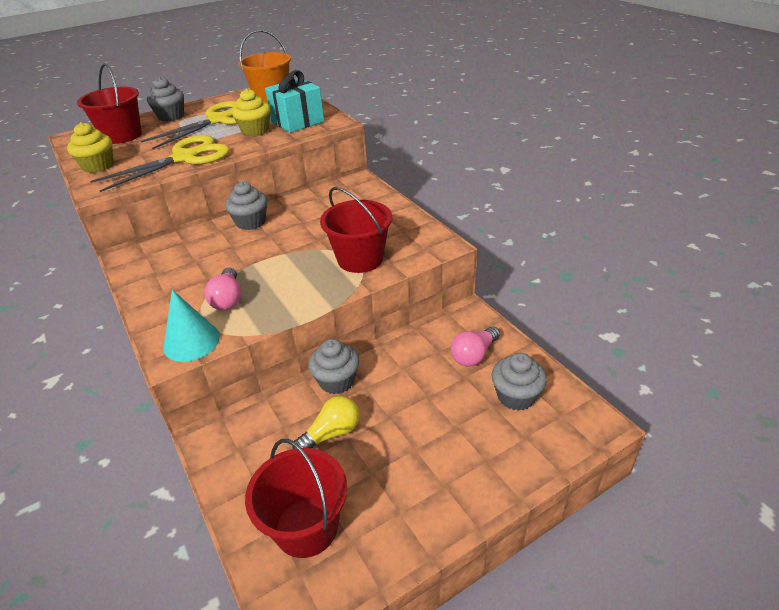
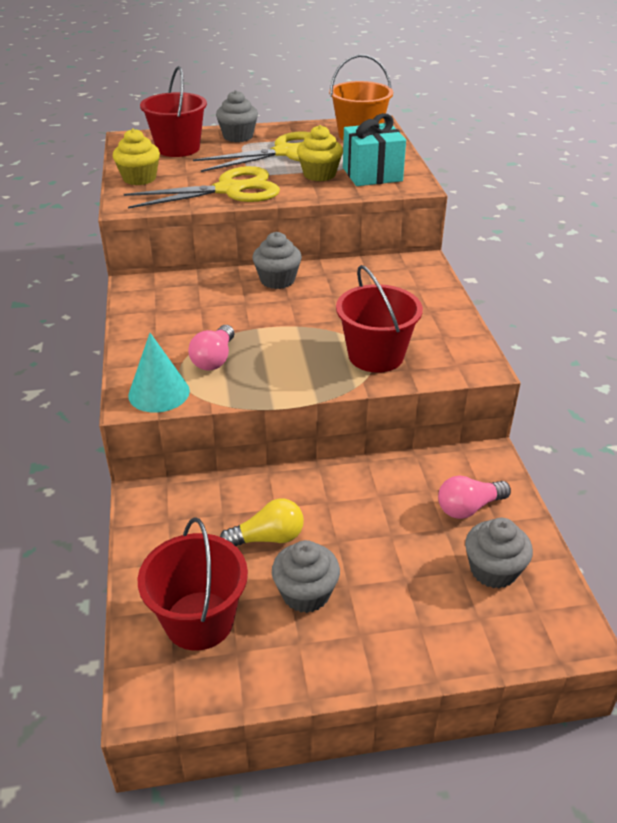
camera: 20 degrees right, 0 degrees up
(337, 381) = (300, 485): grey cupcake -> grey cupcake (305, 593)

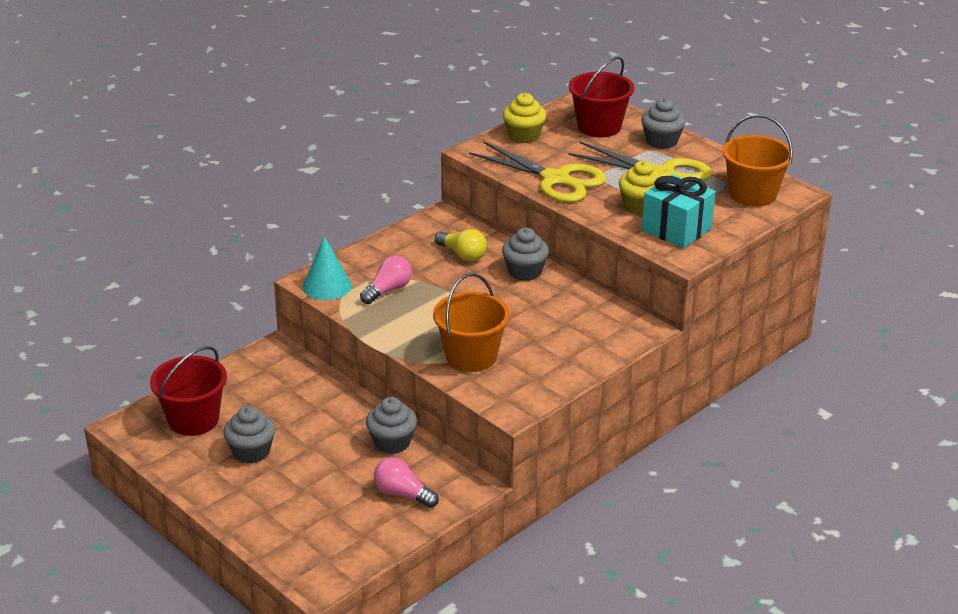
camera: 55 degrees right, 5 degrees down
(214, 359) = (388, 290): pink light bulb -> pink light bulb turned 150 degrees clockwise
(268, 538) = (286, 416): yellow light bulb -> yellow light bulb (462, 255)
(376, 356) = (471, 356): red bucket -> orange bucket
(493, 570) = (347, 526): grey cupcake -> grey cupcake (392, 442)

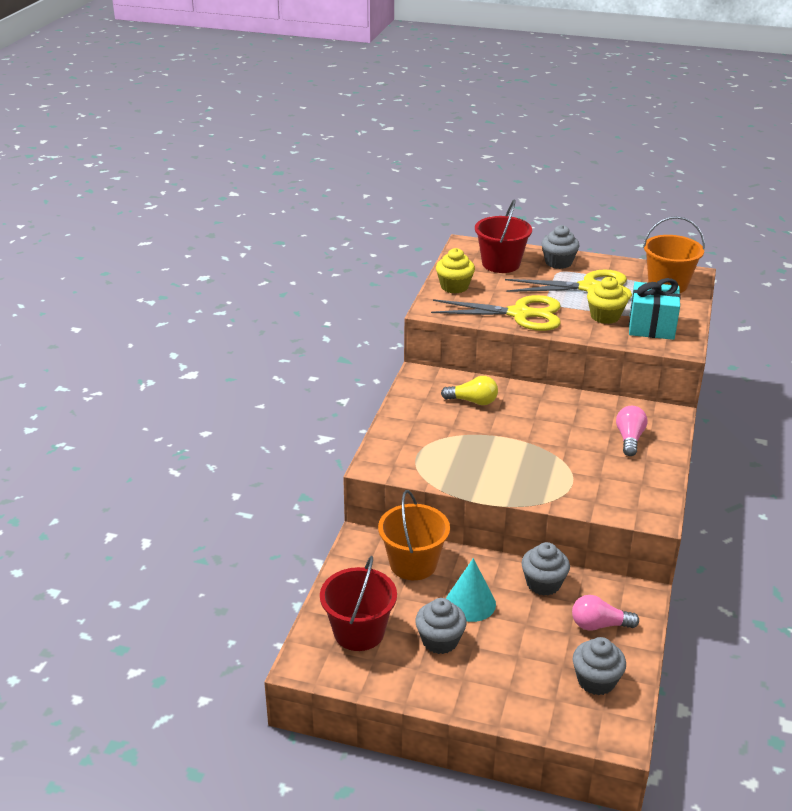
camera: 30 degrees left, 0 degrees up
(327, 286) = (395, 465): turquoise cone -> turquoise cone (470, 603)
(388, 290) = (448, 451): pink light bulb -> pink light bulb (629, 439)
(471, 356) = (575, 483): orange bucket -> orange bucket (413, 564)
(525, 272) = (534, 399): grey cupcake -> grey cupcake (596, 681)

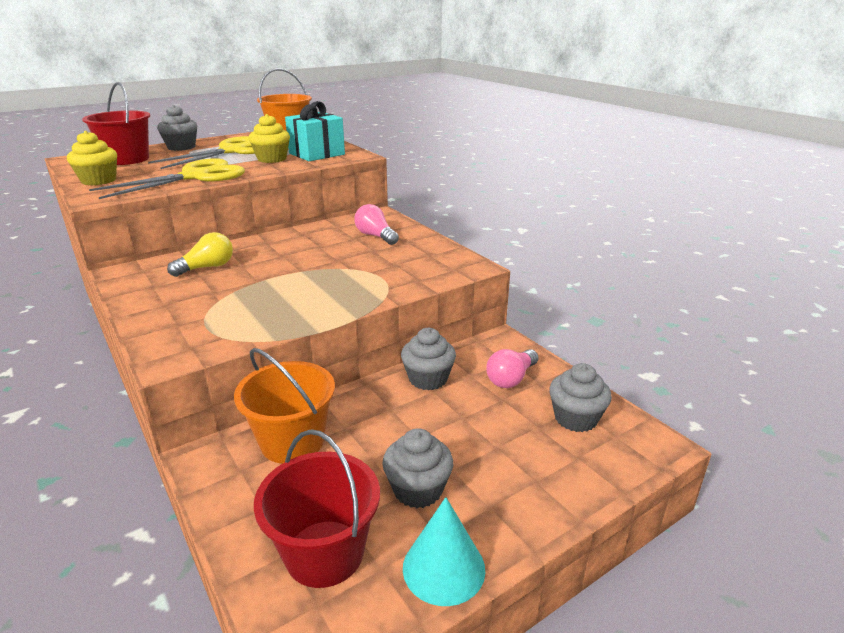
camera: 50 degrees left, 5 degrees down
(470, 603) = (395, 435): turquoise cone -> turquoise cone (443, 568)

